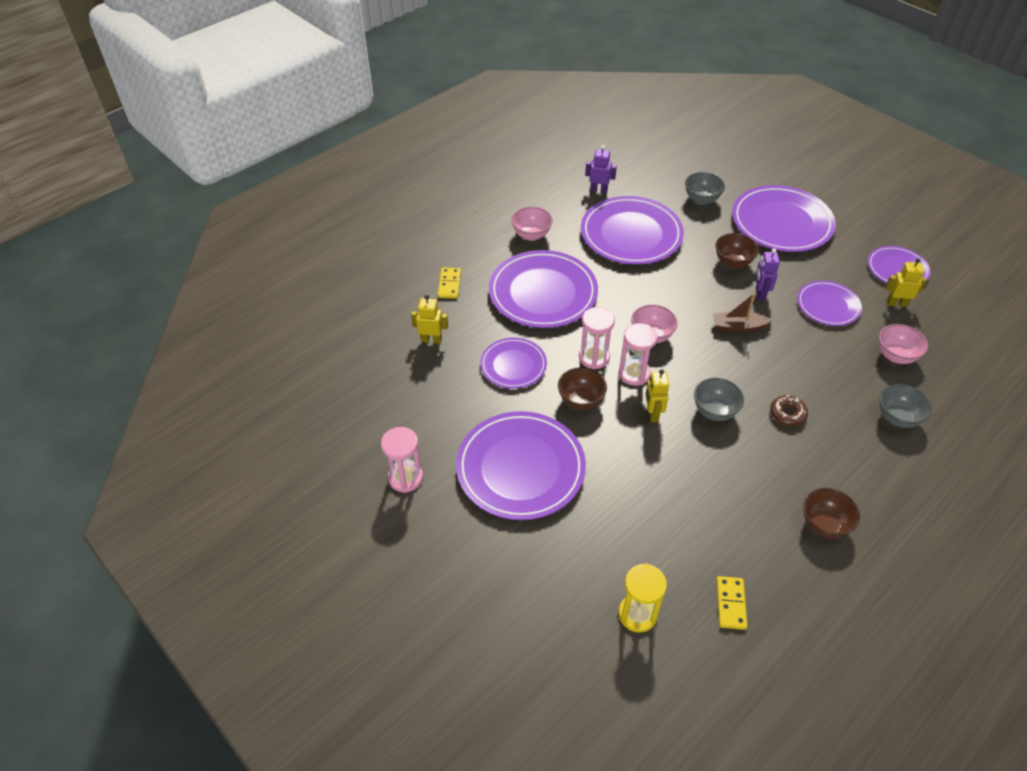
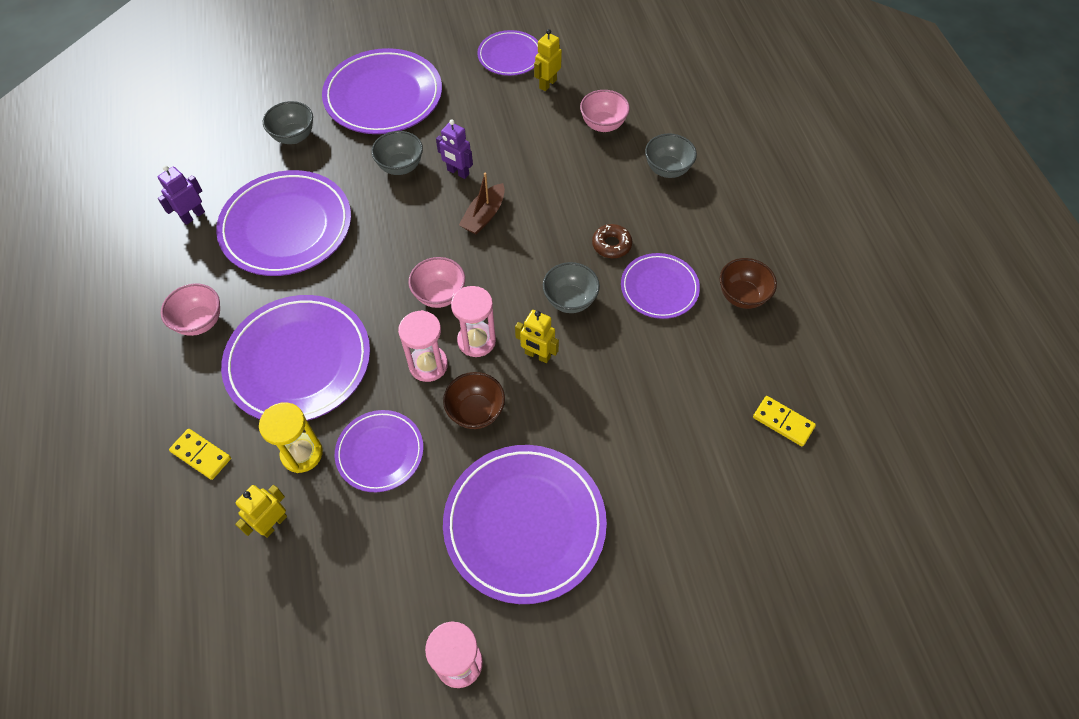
camera: 60 degrees left, 10 degrees up
(637, 614) = (755, 510): yellow hourglass -> yellow hourglass (302, 453)
(733, 262) = (400, 166): brown bowl -> grey bowl
(828, 305) = (512, 132): purple plate -> purple plate (659, 288)

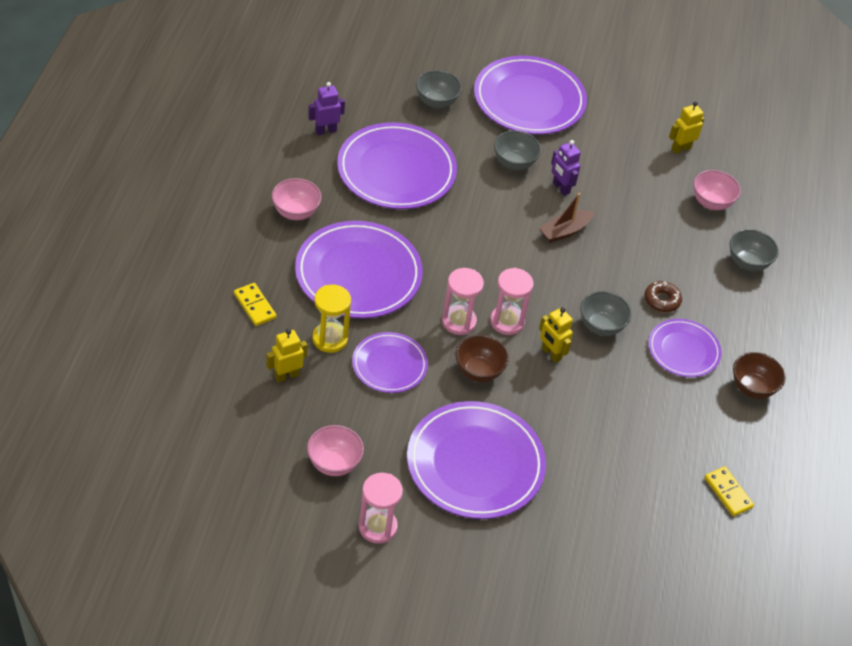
camera: 20 degrees right, 10 degrees down
(439, 295) = (495, 275): pink bowl -> pink bowl (334, 463)
(510, 56) = (660, 111): purple plate -> none

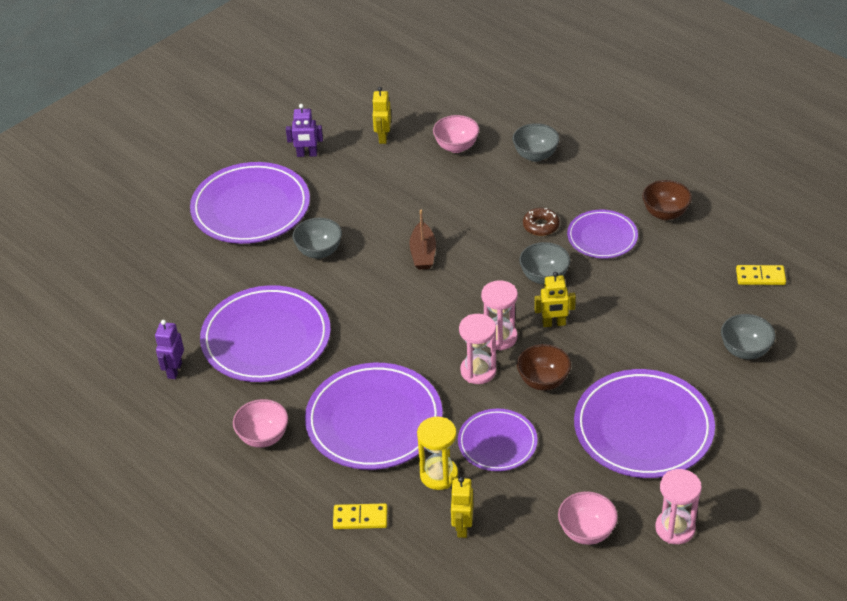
camera: 50 degrees left, 5 degrees down
(436, 102) = (202, 272): grey bowl -> grey bowl (745, 350)
(561, 188) = (371, 233): purple robot -> purple robot (307, 154)

